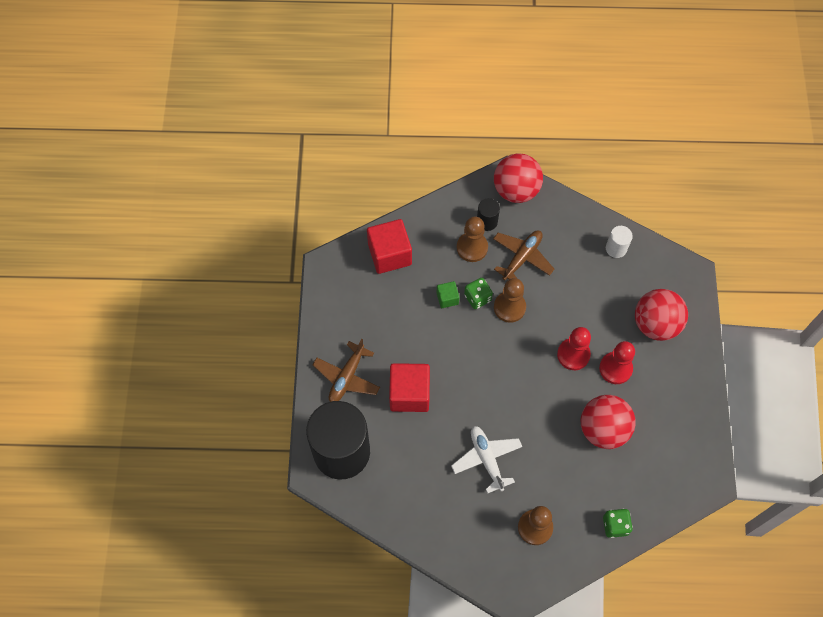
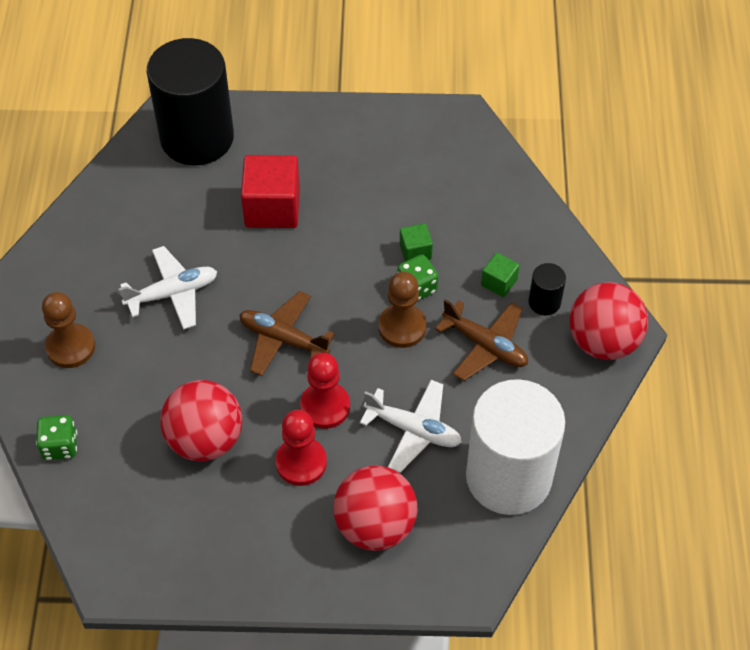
camera: 90 degrees right, 10 degrees down
(347, 377) = (299, 141): brown plane -> brown plane (283, 339)
(389, 254) = (482, 185): red cube -> none
(472, 247) = (499, 282): brown pawn -> green cube
(587, 301) = (413, 430): none -> white plane
(616, 248) = (508, 477): white cylinder -> white cylinder, size x2.45

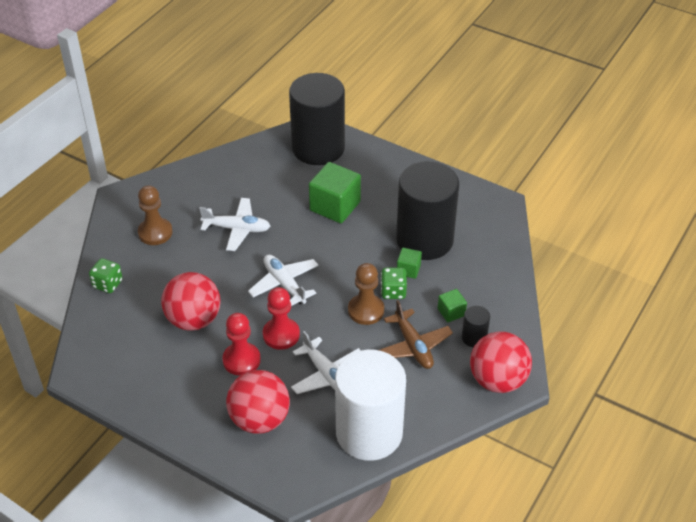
camera: 30 degrees right, 10 degrees down
(272, 208) = (335, 206): red cube -> green cube
(283, 339) = (284, 284): brown plane -> white plane
(408, 204) = (424, 240): none -> black cylinder

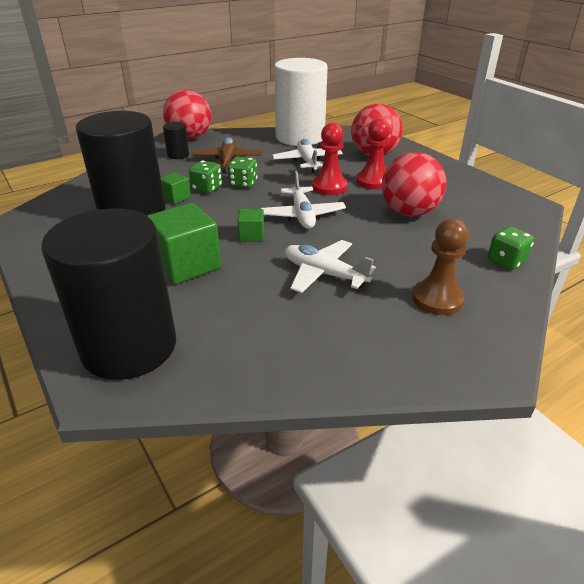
camera: 155 degrees left, 10 degrees down
(366, 310) = (243, 184): brown pawn -> green dice
(451, 312) = (176, 169): green cube -> green cube (251, 235)

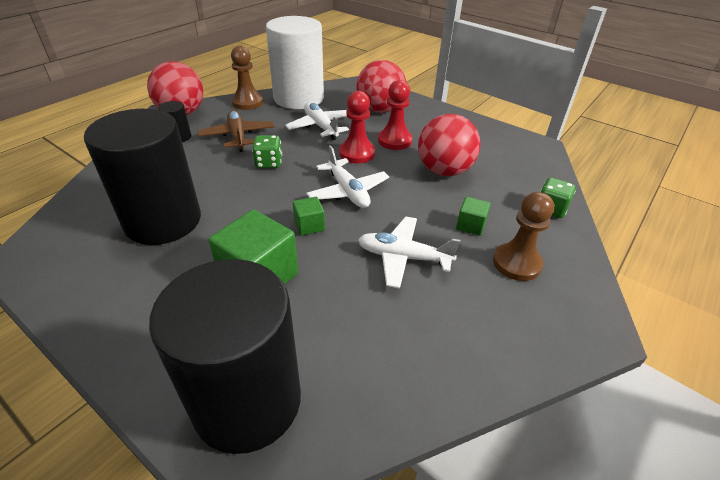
camera: 20 degrees left, 5 degrees up
(176, 198) = (204, 192): green cube -> green cube (470, 225)
(207, 188) = (232, 175): green dice -> none
(251, 136) = (247, 102): none -> brown pawn

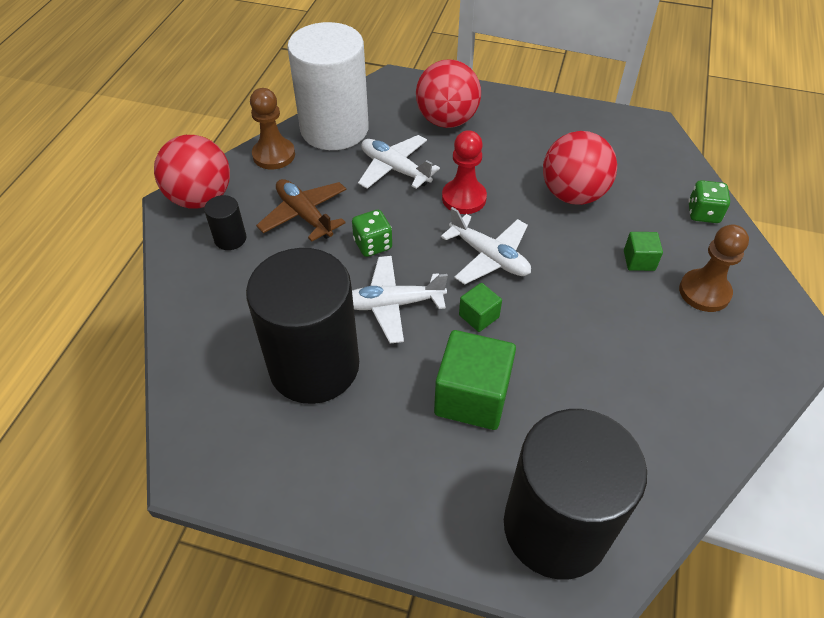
camera: 20 degrees left, 10 degrees up
(394, 141) = (494, 165): red pawn -> none
(403, 257) = (597, 322): white plane -> white plane (392, 304)

